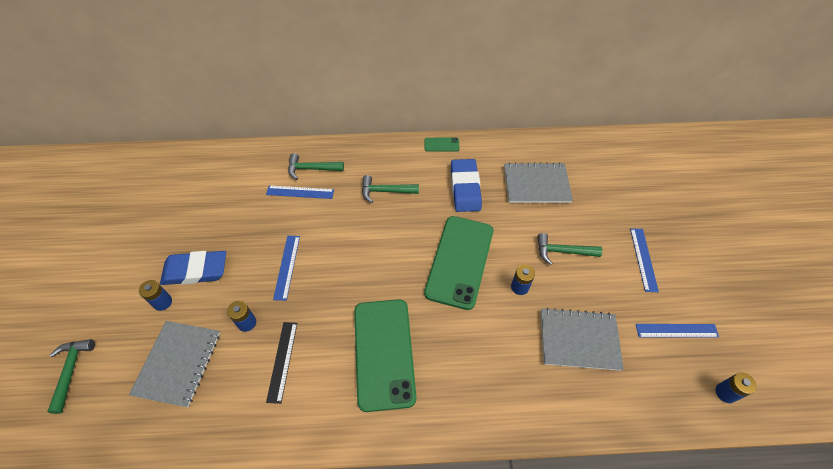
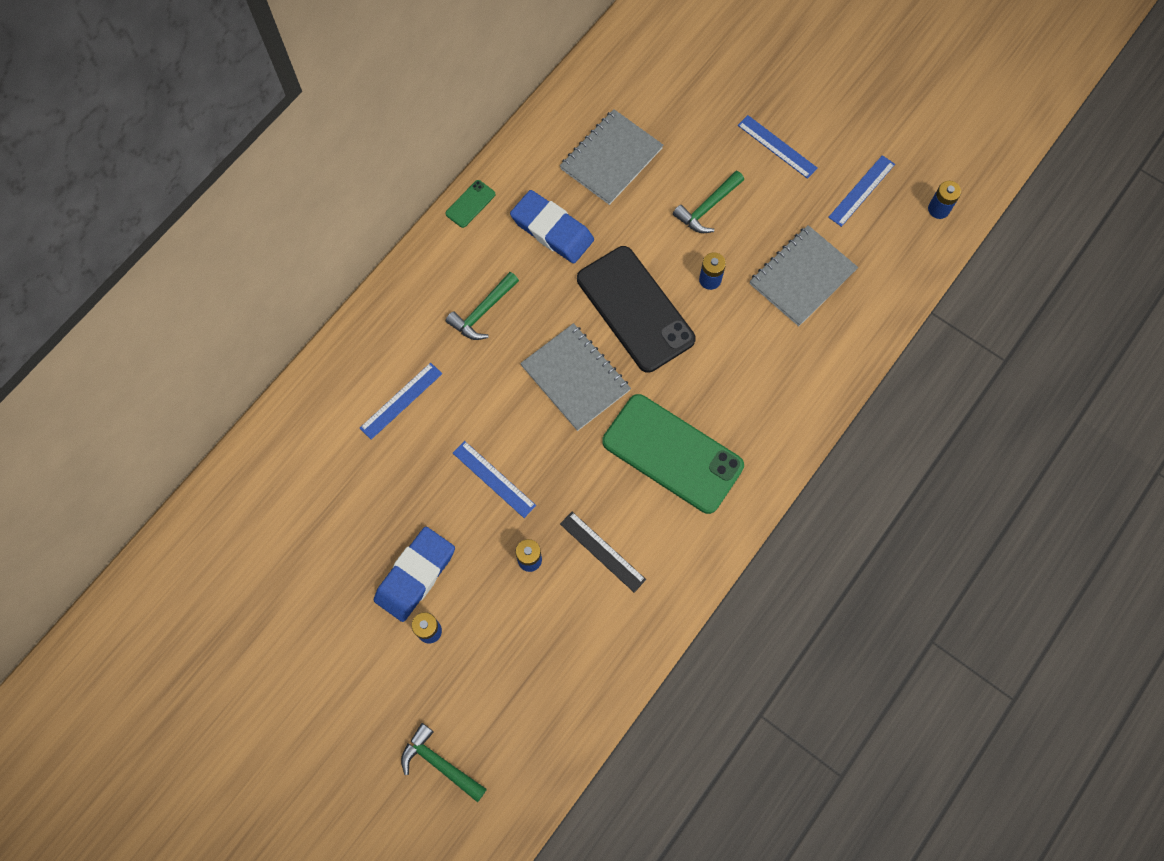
camera: 50 degrees left, 15 degrees up
(178, 363) = (521, 652): grey notebook -> grey notebook (575, 378)
(311, 169) = (377, 365): green hammer -> none
(459, 261) = (635, 309): green phone -> black phone

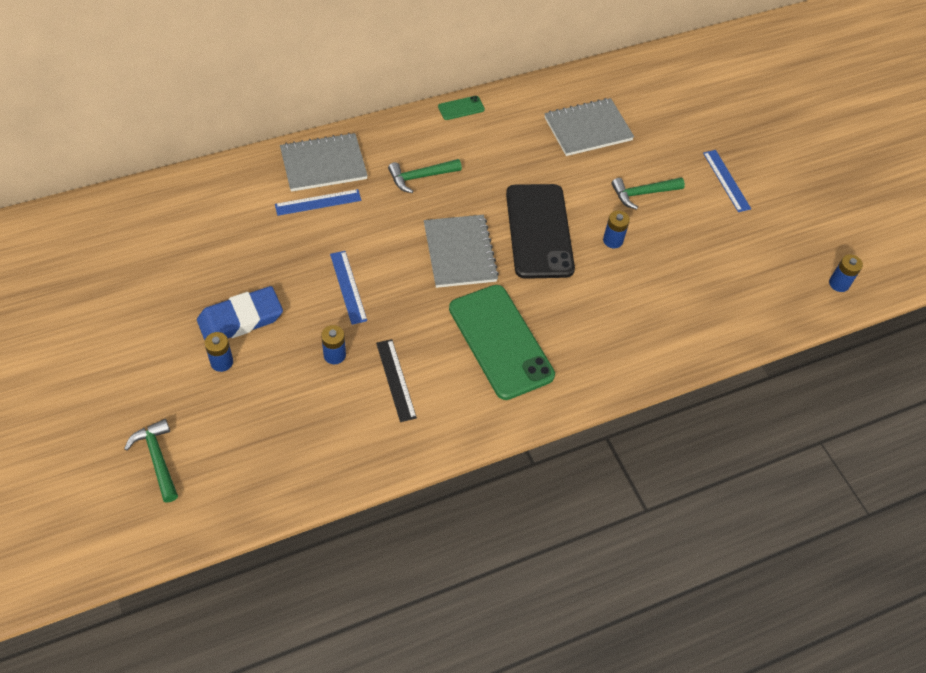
camera: 25 degrees right, 15 degrees down
(552, 230) = (510, 151): blue eraser -> none
(802, 277) = (690, 275): grey notebook -> grey notebook (323, 164)
(861, 190) = (779, 241): blue ruler -> none

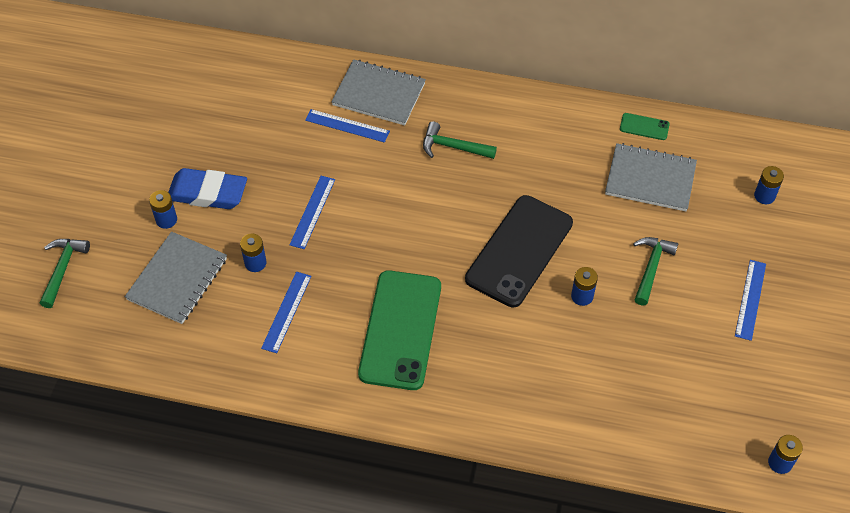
camera: 40 degrees right, 0 degrees up
(396, 380) = (286, 311): black ruler -> blue ruler
(460, 253) = (431, 233): grey notebook -> grey notebook (177, 279)
(461, 108) = (543, 101): green phone -> green phone (644, 127)
(643, 193) = (651, 268): green hammer -> green hammer turned 90 degrees clockwise
(674, 102) = (764, 196): none -> blue battery

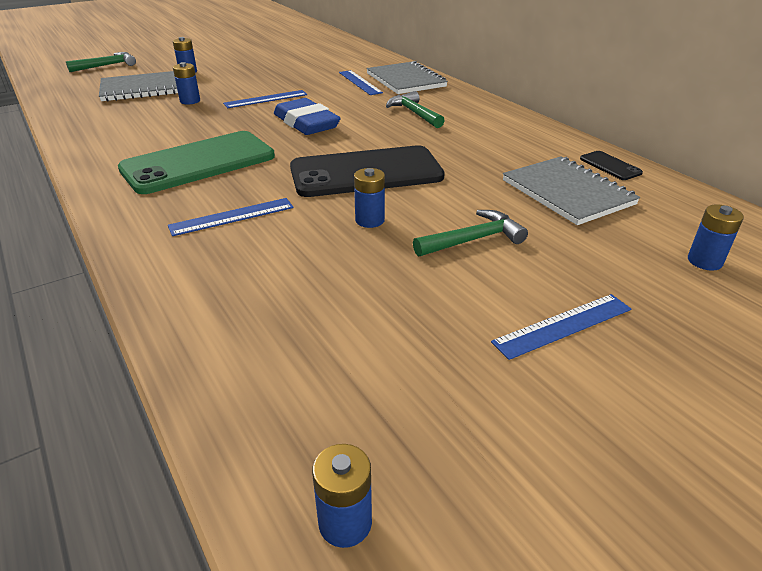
camera: 45 degrees right, 20 degrees down
(207, 193) = (229, 73): blue eraser -> blue eraser (306, 123)
(286, 311) = (158, 123): blue ruler -> blue ruler (232, 216)
(644, 127) = (610, 166): green phone -> black phone

